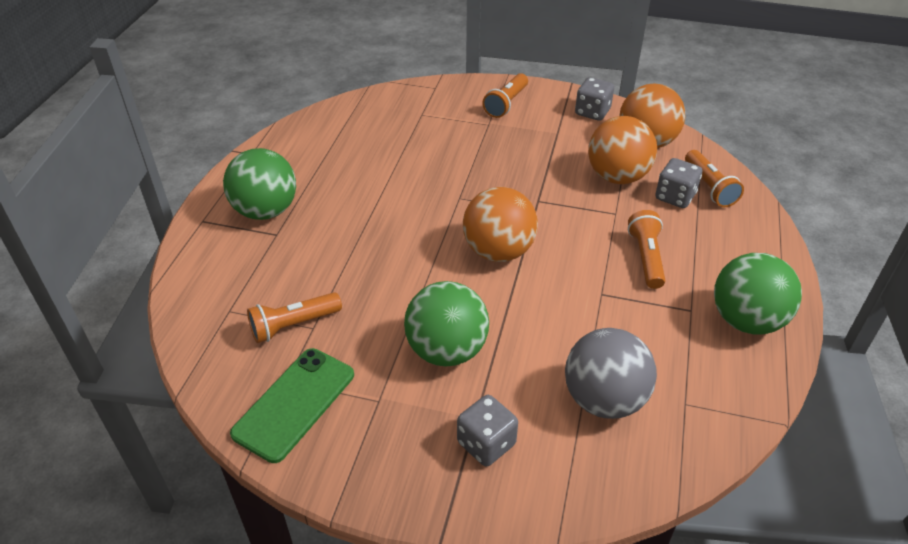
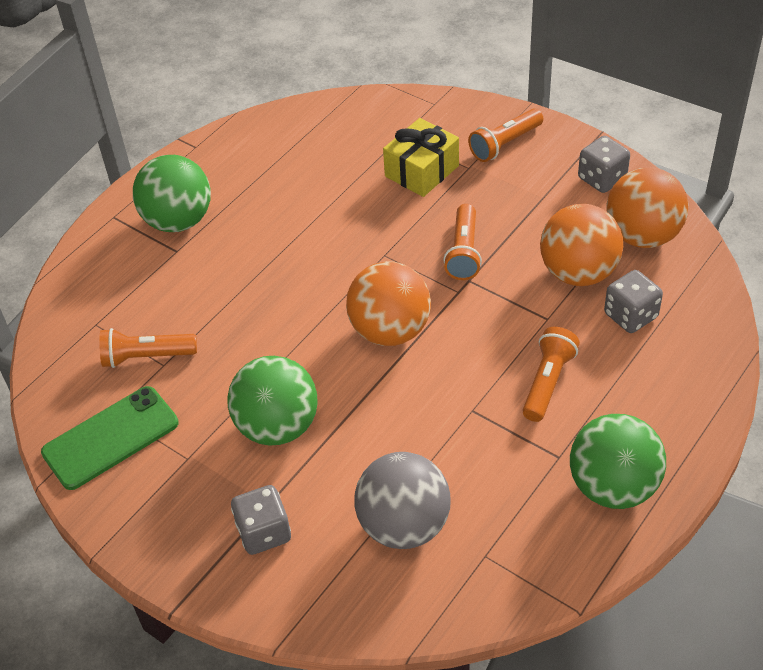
camera: 25 degrees right, 5 degrees up
(453, 133) = (422, 171): none -> yellow gift
(709, 187) = (680, 314): orange flashlight -> orange flashlight (463, 252)

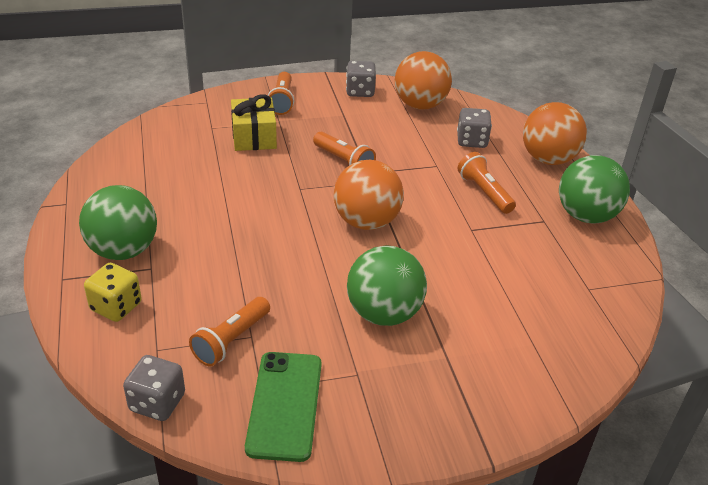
camera: 55 degrees left, 10 degrees down
(115, 267) = (116, 307): none -> yellow dice
(264, 532) = (470, 373): grey dice -> grey dice (157, 402)
(404, 525) = (531, 307): grey ball -> none
(578, 272) = (417, 137): orange ball -> orange ball (548, 159)

